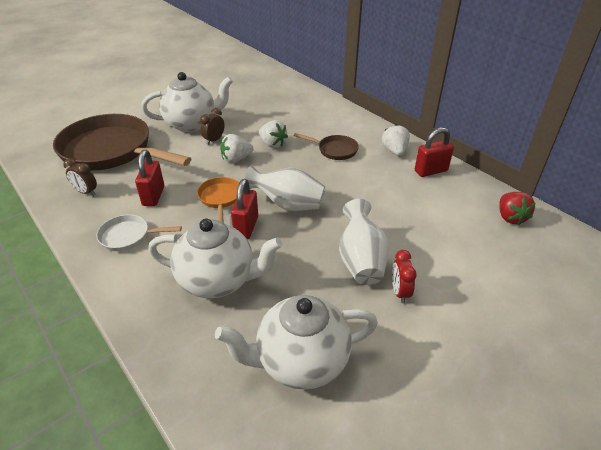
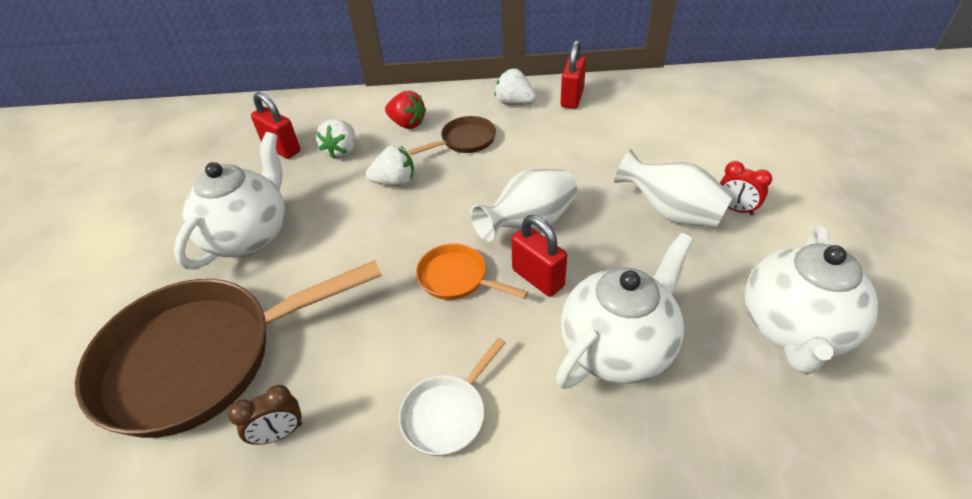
camera: 50 degrees left, 5 degrees up
(153, 196) = (380, 348): red padlock -> red padlock (282, 149)
(214, 140) = (319, 230): brown clock -> none
(236, 159) = (388, 227): white strawberry -> white strawberry (342, 151)
(510, 217) = (682, 92): red strawberry -> red strawberry (407, 124)

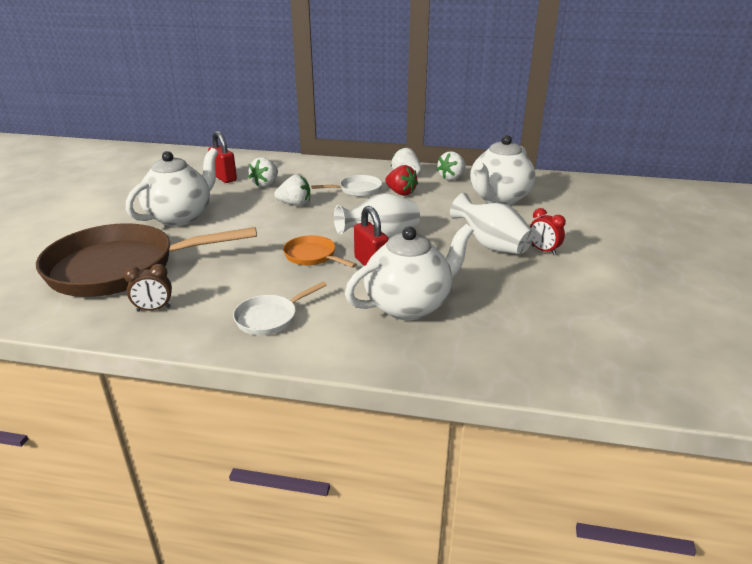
camera: 10 degrees right, 15 degrees down
(407, 124) = (320, 176): red strawberry -> red strawberry (401, 193)
(464, 141) = (357, 190): brown pan -> white pan
(572, 98) = (451, 178): red padlock -> white strawberry
(793, 330) = (548, 316): white teapot -> white teapot (498, 199)

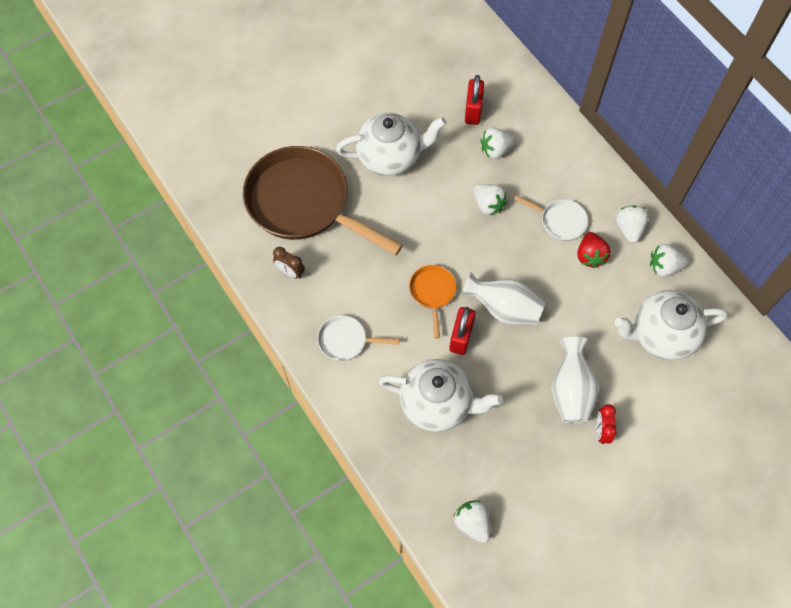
camera: 45 degrees right, 35 degrees up
(554, 351) = (472, 523): none -> white strawberry

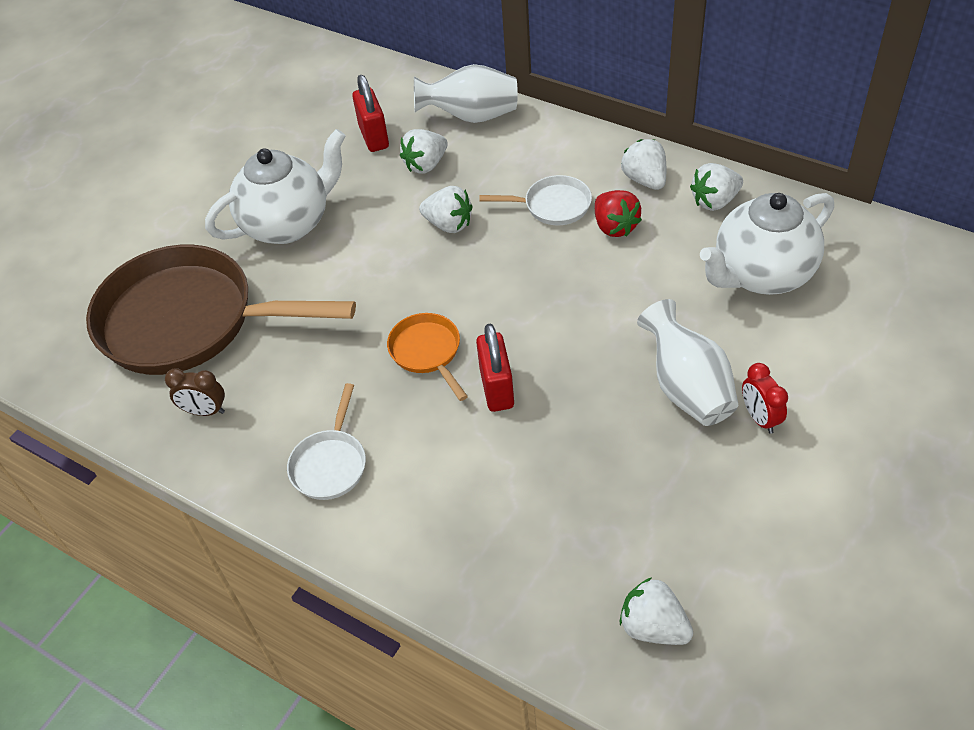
camera: 20 degrees left, 15 degrees down
(346, 341) = (330, 464): white pan -> white pan turned 60 degrees counterclockwise
(437, 404) = (509, 487): white teapot -> none
(503, 308) = (536, 330): white vase -> white vase (471, 116)

